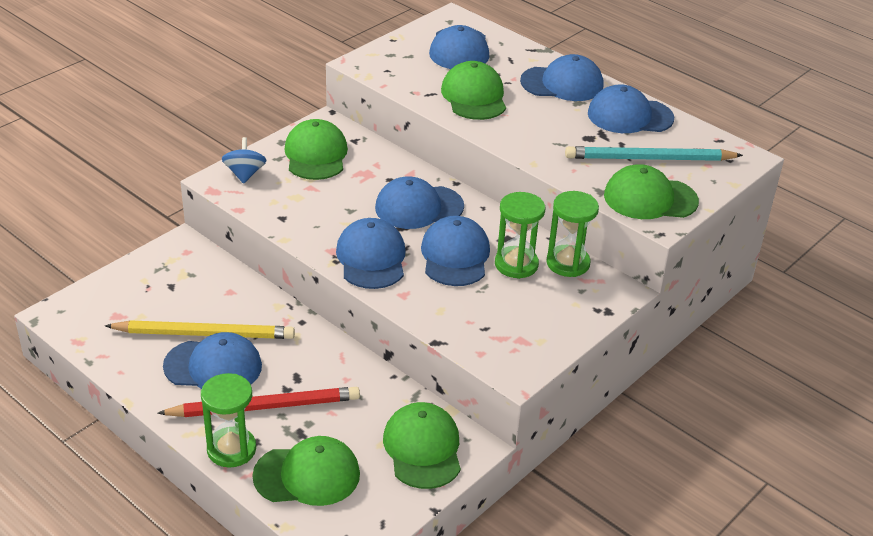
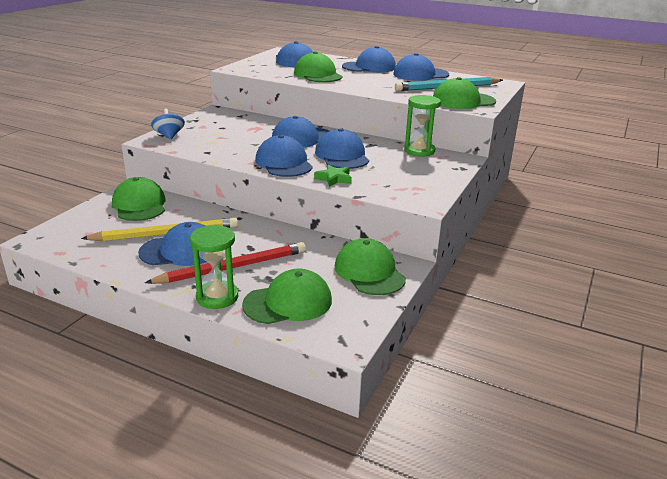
camera: 15 degrees left, 10 degrees down
(316, 155) = (216, 123): green cap -> green cap (139, 205)
(422, 302) = (334, 178): none -> green star
(516, 264) = (386, 155): green hourglass -> none

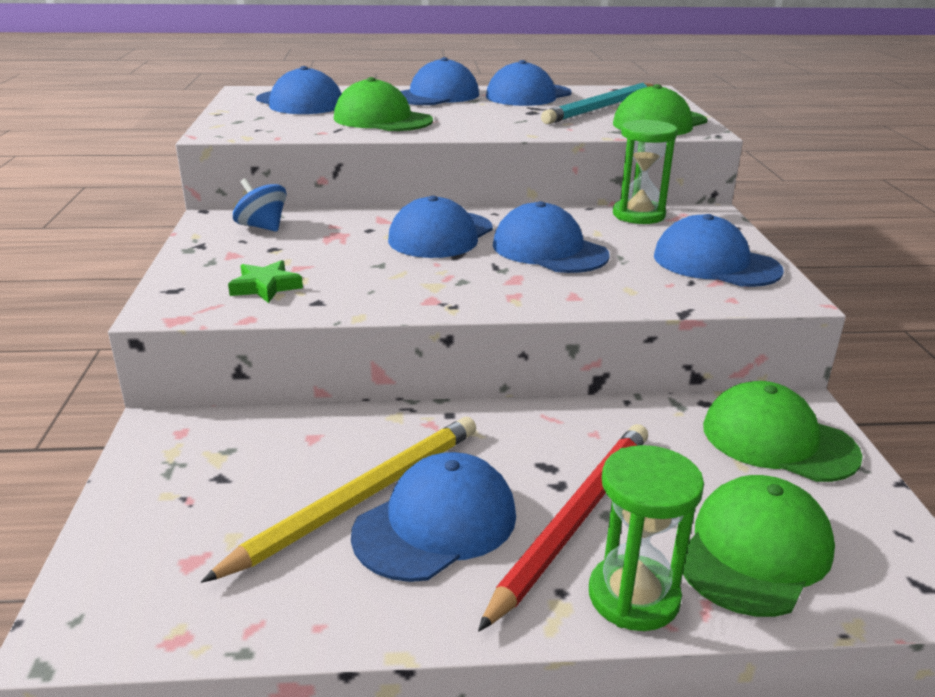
camera: 30 degrees left, 0 degrees up
(139, 205) = (224, 453): green cap -> none
(169, 136) = (193, 289): blue spinning top -> blue spinning top (262, 227)
(284, 163) = (482, 287): blue cap -> blue cap (715, 263)
(334, 178) = (602, 292): green star -> green star (265, 287)

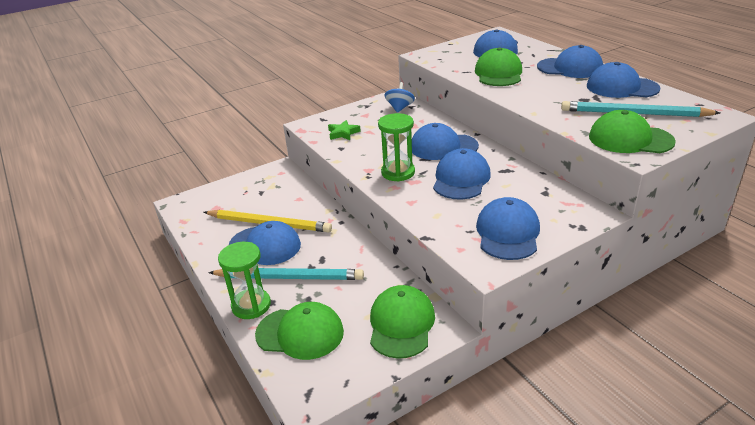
camera: 65 degrees right, 5 degrees up
(574, 519) = (289, 277): red pencil -> turquoise pencil
(638, 215) = (553, 190): green hourglass -> green hourglass (398, 172)

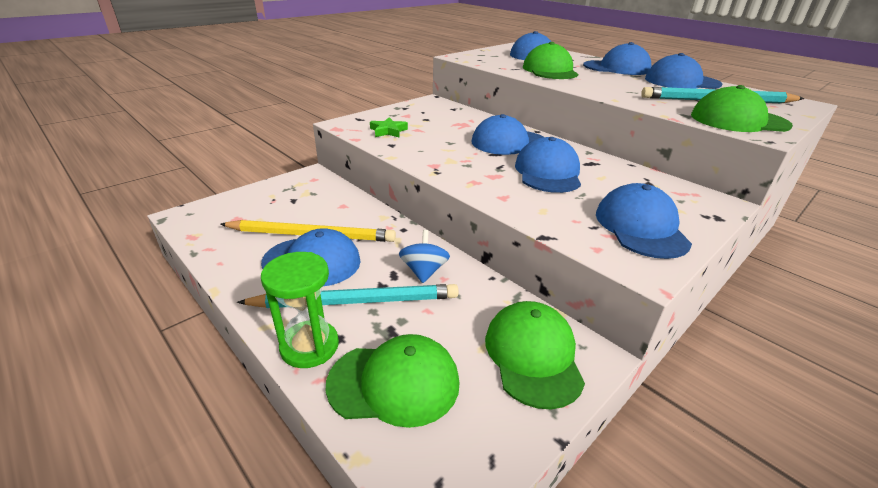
camera: 15 degrees left, 0 degrees up
(398, 172) = (471, 167): green hourglass -> none
(400, 108) = (442, 110): blue spinning top -> blue spinning top (424, 271)

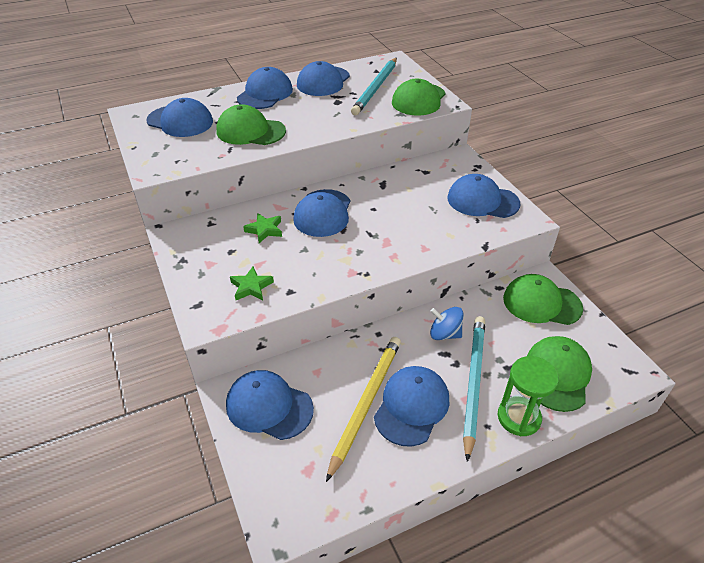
camera: 70 degrees left, 10 degrees up
(462, 125) = (265, 230): none -> green star
(548, 172) = (391, 211): blue cap -> blue cap (269, 406)

